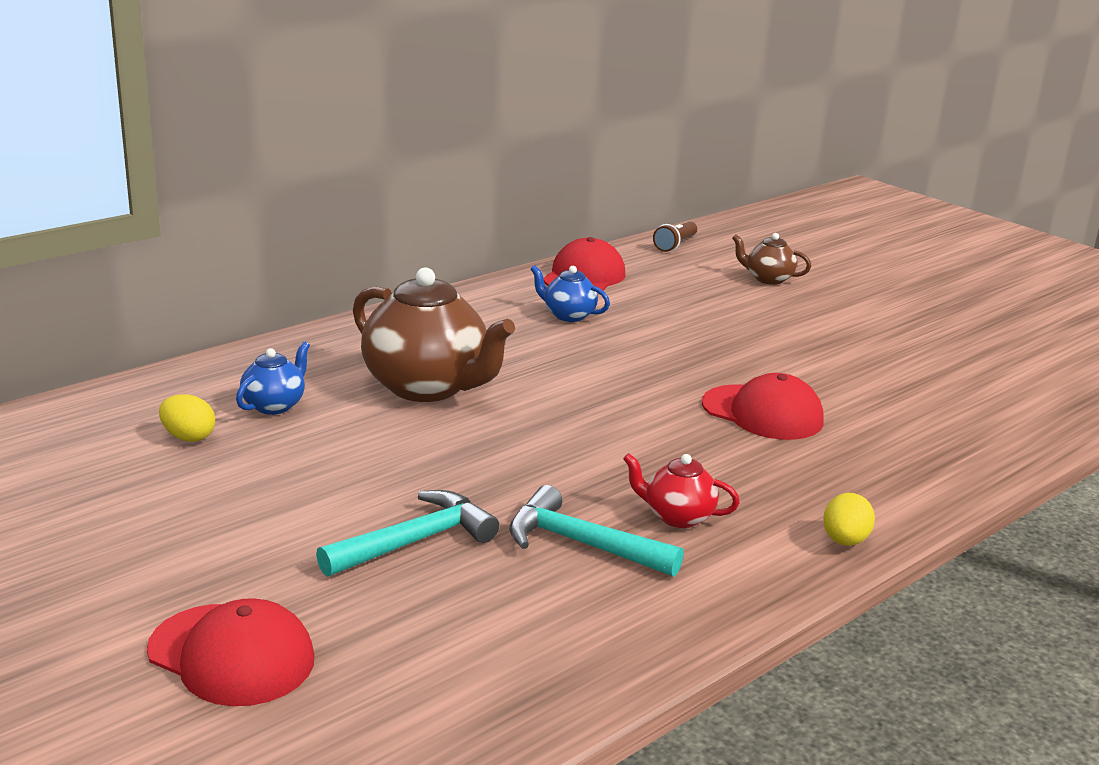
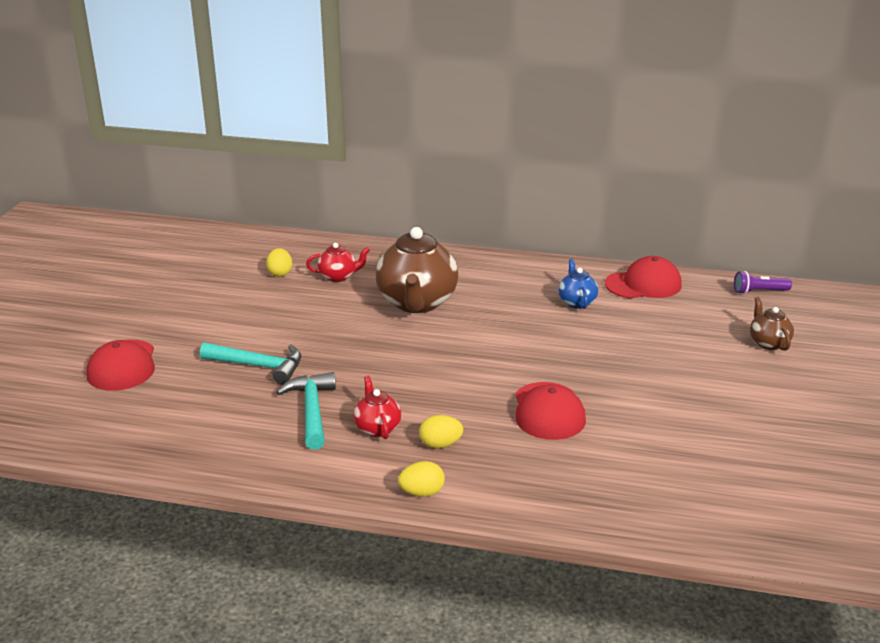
camera: 55 degrees right, 5 degrees up
(275, 405) = (338, 277): blue teapot -> red teapot
(675, 245) = (759, 292): brown flashlight -> purple flashlight
(758, 493) = (440, 444): none -> yellow egg

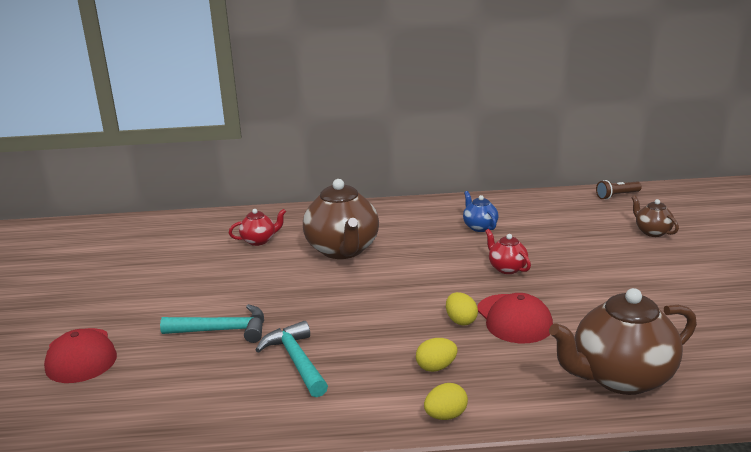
camera: 15 degrees left, 5 degrees down
(280, 273) = (202, 246): yellow egg -> yellow egg (461, 321)
(377, 428) = (368, 364): red teapot -> red teapot (506, 268)
(617, 494) = (620, 378): none -> brown teapot
(643, 284) = (524, 205): red cap -> none
(759, 292) = (617, 196): purple flashlight -> brown flashlight

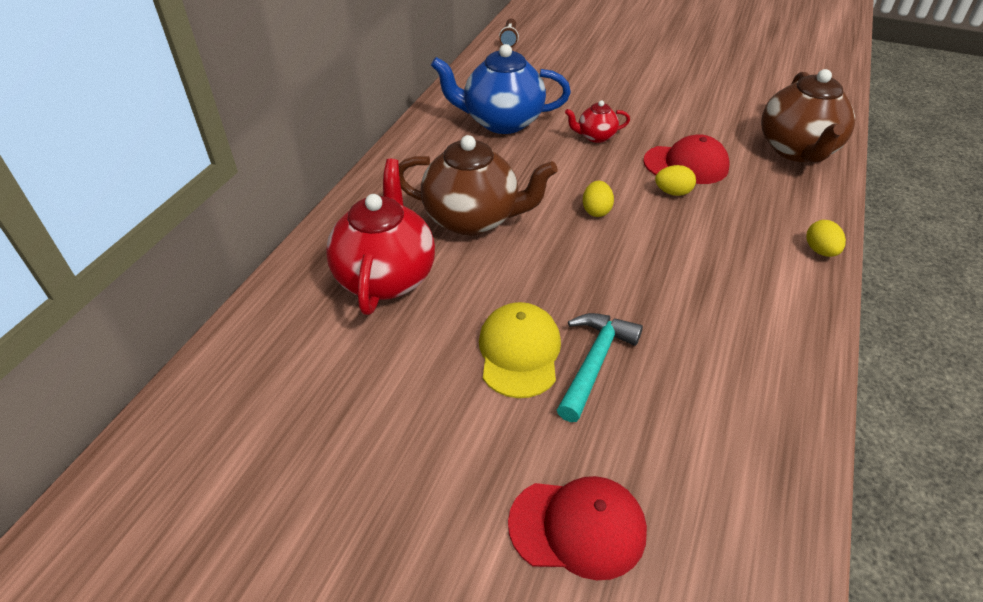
camera: 65 degrees left, 20 degrees up
(217, 301) = (519, 352): none -> yellow cap
(259, 240) = (386, 276): red teapot -> red teapot, size x2.07
(296, 361) = (690, 318): turquoise hammer -> none
(436, 367) = (744, 232): yellow egg -> yellow egg (596, 210)
(479, 227) = (501, 122): blue teapot -> blue teapot, size x2.07
(652, 232) = (588, 52): brown teapot -> none

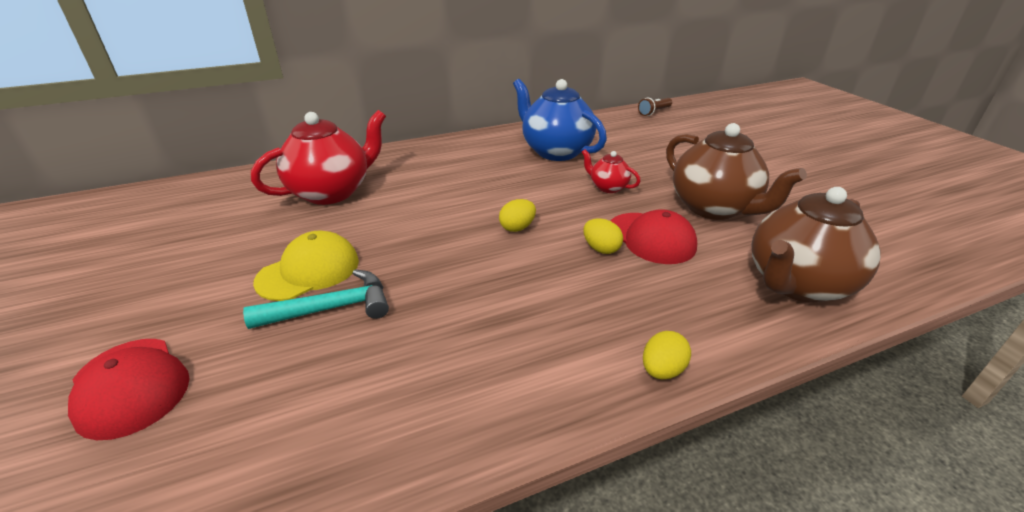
camera: 45 degrees right, 10 degrees down
(473, 219) = (432, 190): brown teapot -> brown teapot (714, 208)

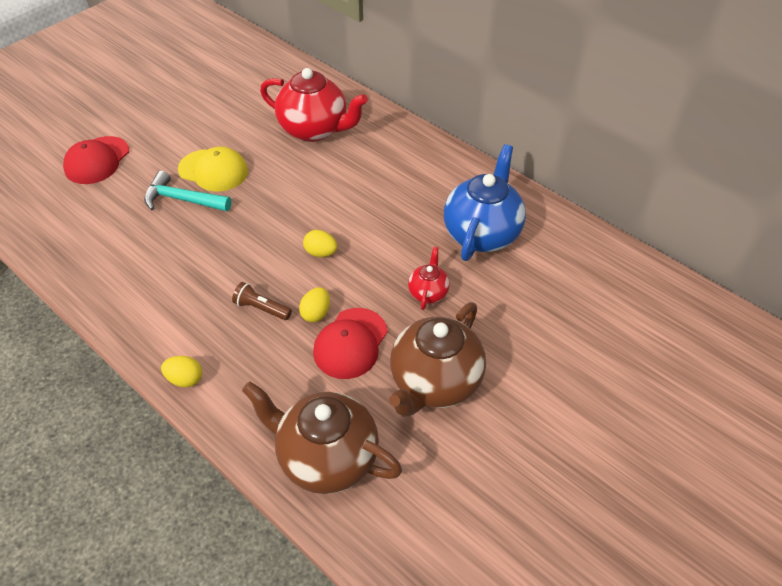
camera: 65 degrees right, 15 degrees up
(332, 308) = (182, 199): turquoise hammer -> turquoise hammer turned 150 degrees clockwise
(654, 112) = (666, 290): brown flashlight -> brown flashlight (261, 308)

